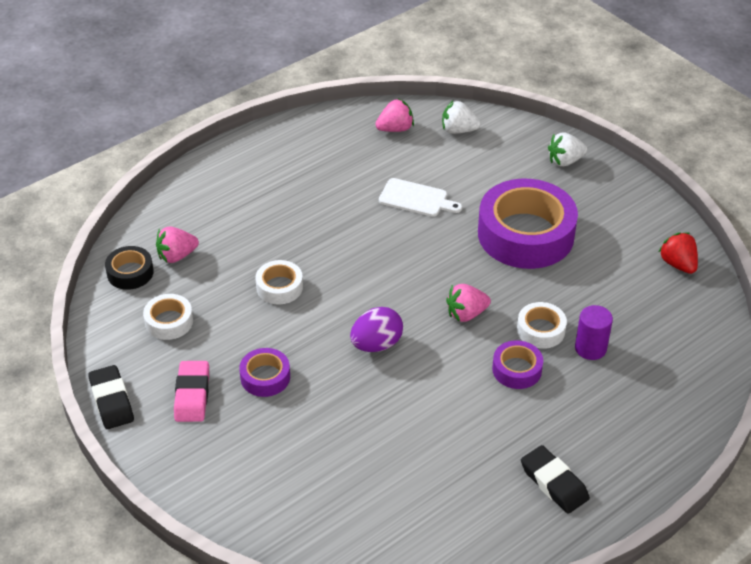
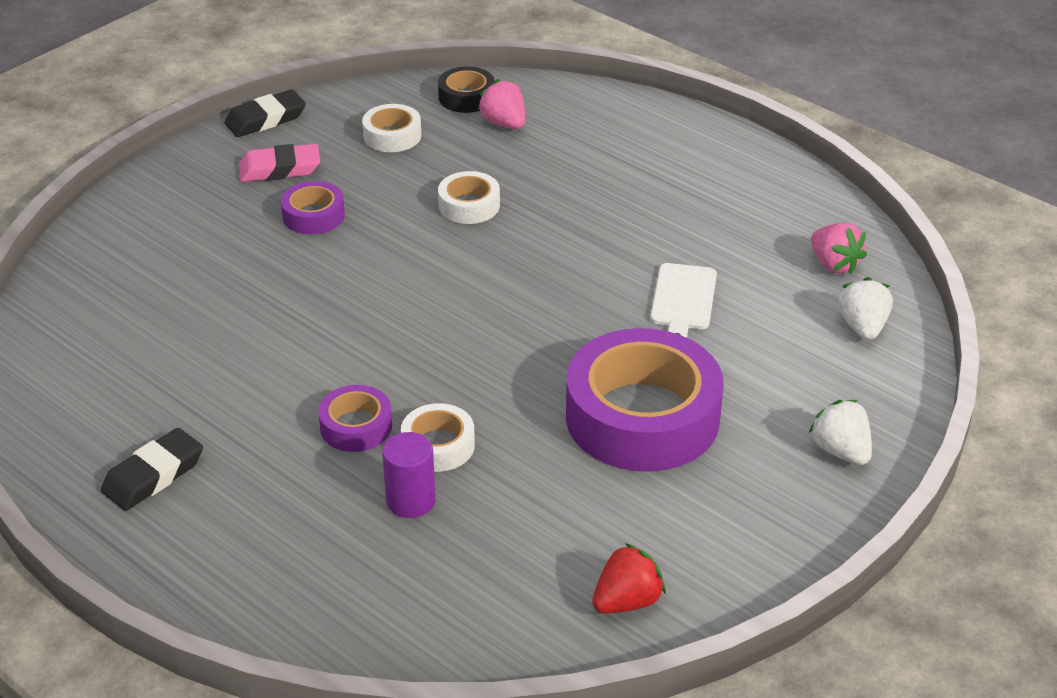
camera: 80 degrees right, 5 degrees down
(376, 344) = (382, 295): purple egg -> none
(466, 314) = (456, 369): pink strawberry -> none

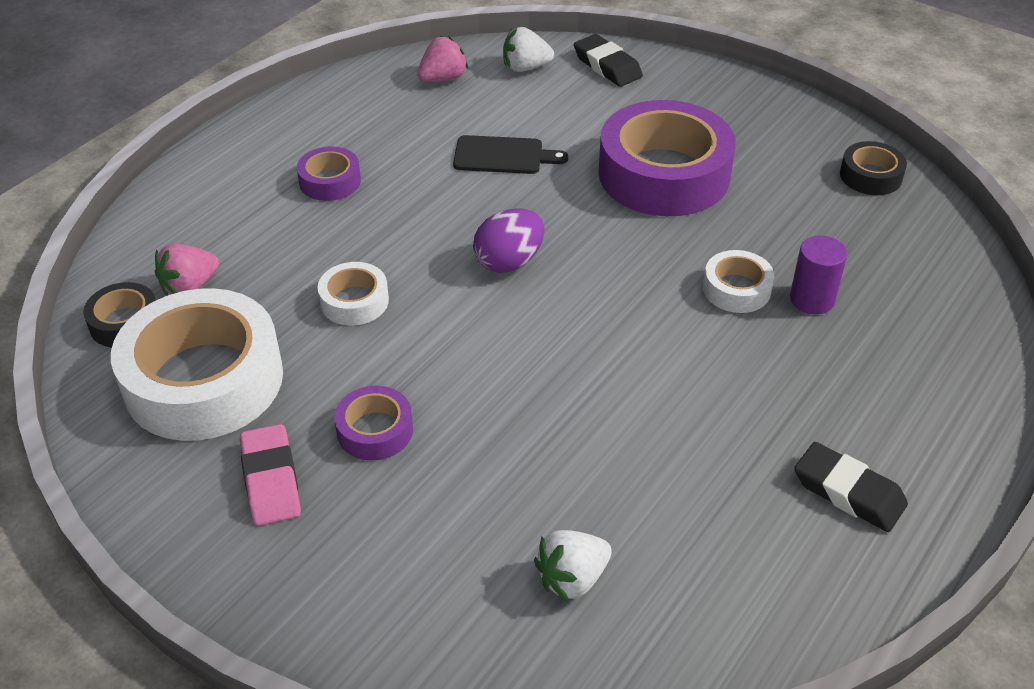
camera: 95 degrees left, 5 degrees up
(265, 119) = (144, 516): black eraser -> black eraser (607, 66)
(356, 426) = (728, 347): purple tape -> purple tape (330, 181)
(392, 136) = (204, 380): white tape -> white tape, size x2.15
(507, 295) = (509, 262): none -> purple egg
(627, 601) = (870, 176): red strawberry -> black tape
(683, 300) = (503, 156): white cutting board -> black cutting board
(841, 451) = (675, 81): white strawberry -> white strawberry (572, 578)

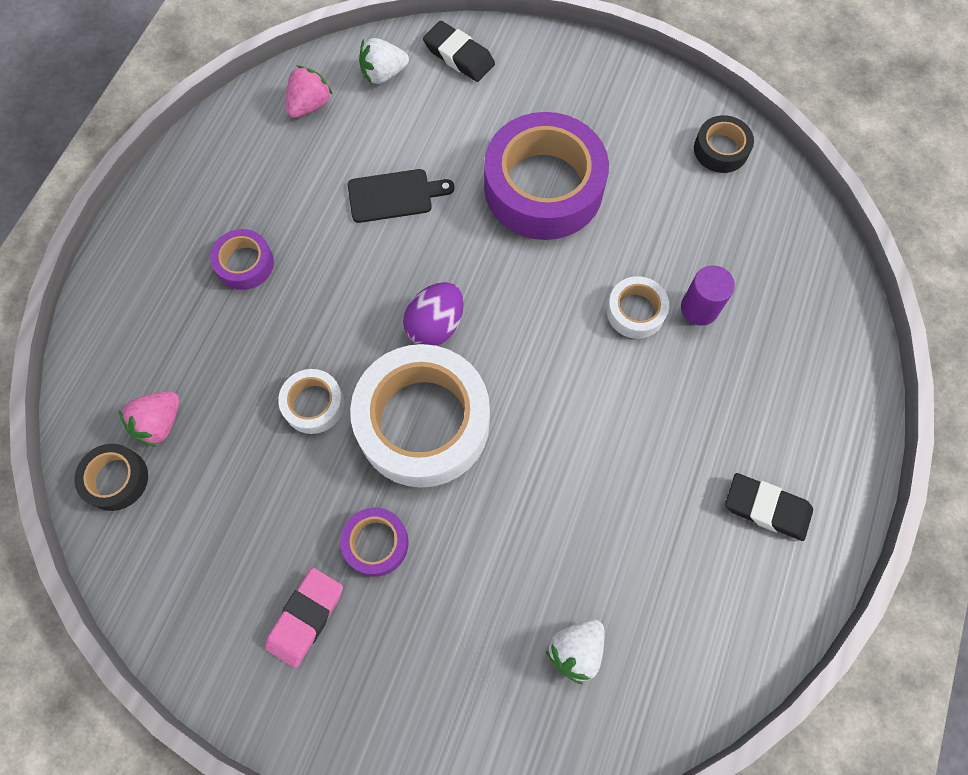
camera: 15 degrees left, 25 degrees up
(204, 380) = (211, 526): white tape -> white tape (423, 422)
(271, 480) = (306, 617): pink eraser -> pink eraser turned 60 degrees clockwise

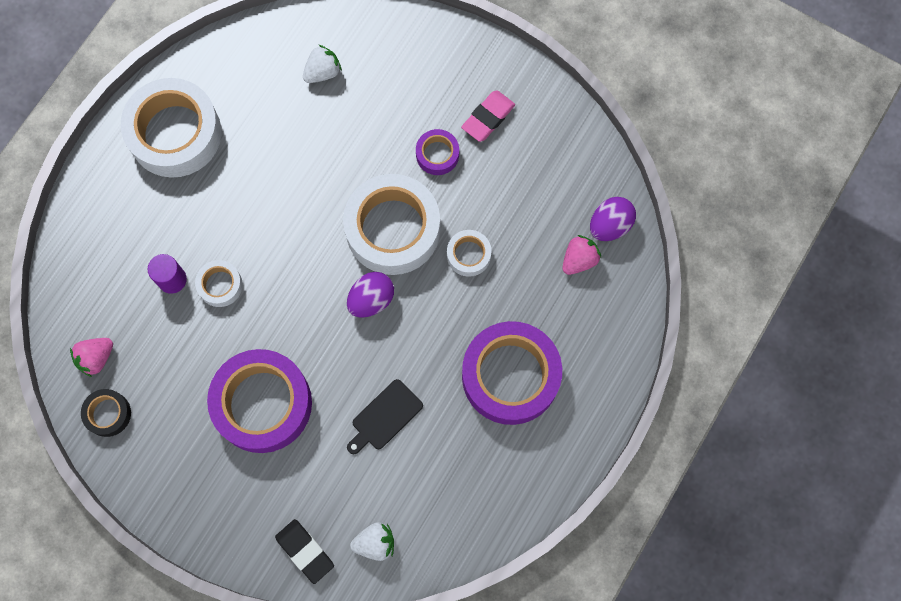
camera: 170 degrees left, 5 degrees up
(116, 479) = (610, 225): black tape -> purple egg
(245, 264) = (510, 376): purple tape -> purple tape, size x2.15
(310, 105) = (444, 520): pink strawberry -> pink strawberry (96, 358)
(394, 196) = (384, 417): black cutting board -> black cutting board turned 45 degrees counterclockwise
(766, 508) = (175, 133): black eraser -> white tape

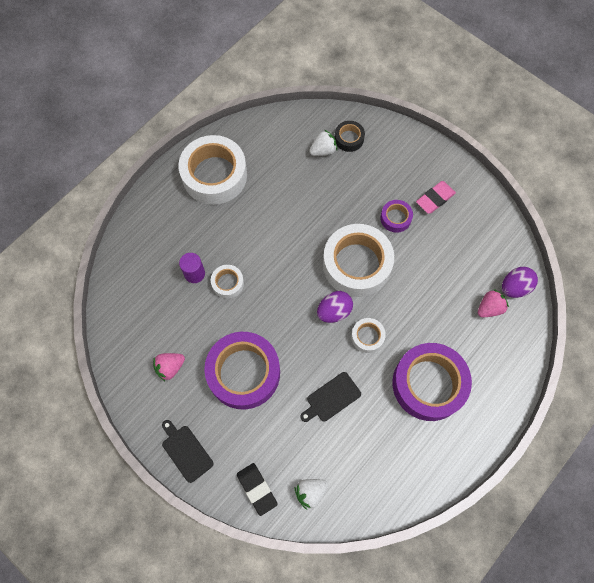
camera: 10 degrees right, 5 degrees down
(96, 358) = (131, 319): pink strawberry -> pink strawberry (170, 367)
(108, 414) = (131, 361): black tape -> black tape (349, 139)
(203, 520) = (186, 451): none -> black cutting board
(375, 543) = (310, 492): white strawberry -> white strawberry turned 150 degrees clockwise
(468, 255) = (409, 291): white tape -> white tape (367, 337)

